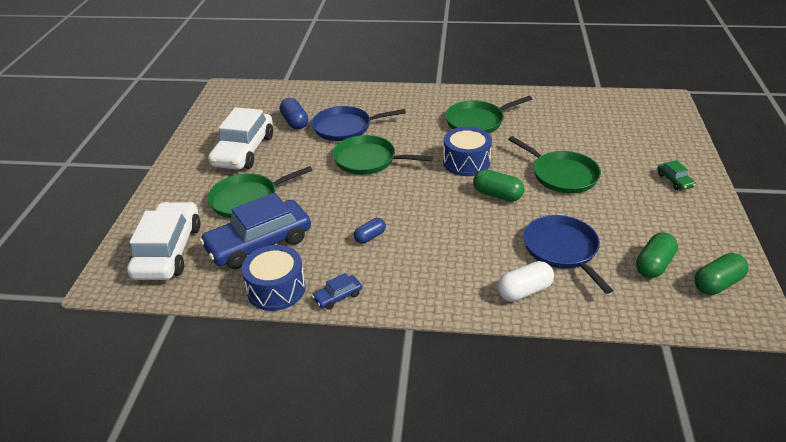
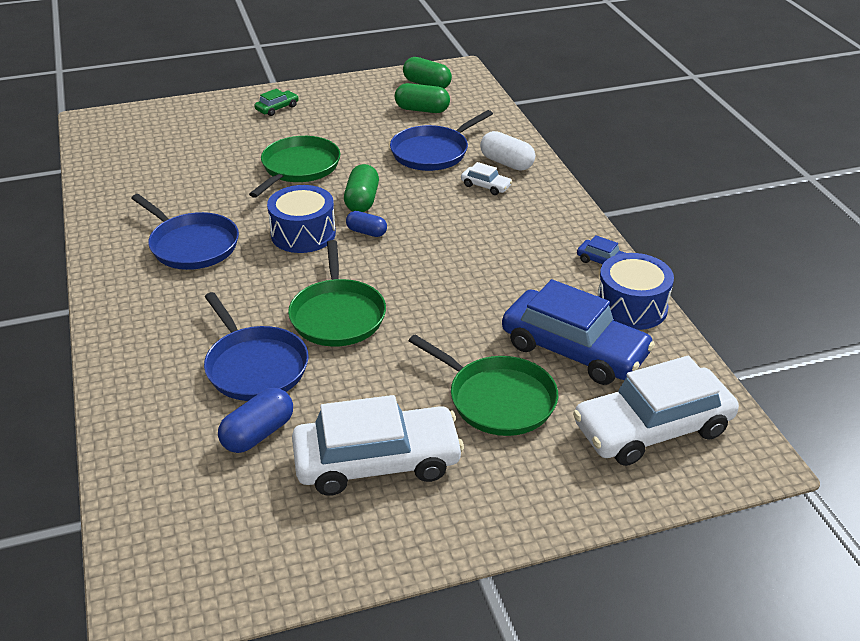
camera: 115 degrees left, 0 degrees up
(370, 237) = (497, 268): blue capsule -> blue capsule (366, 232)
(477, 121) = (191, 245): green pan -> blue pan
(489, 265) = (485, 186): none -> white car

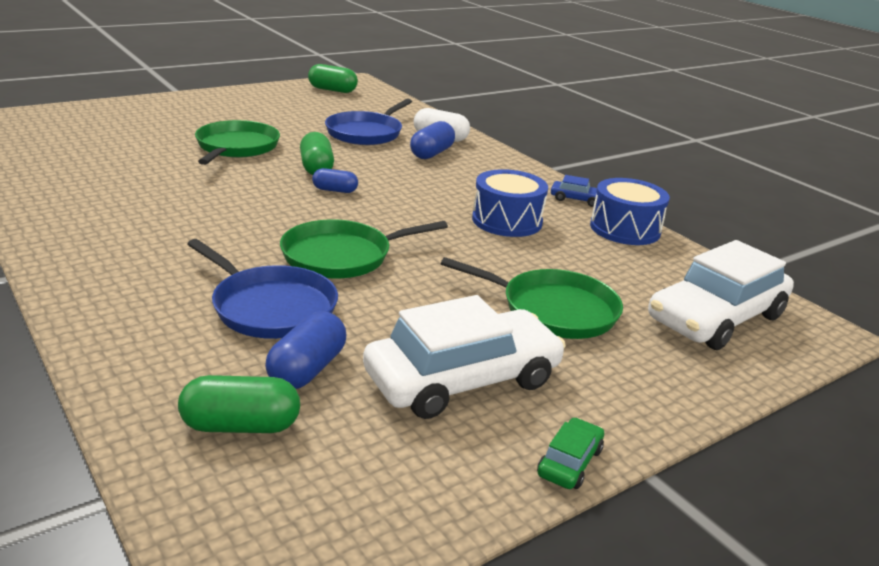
camera: 20 degrees left, 10 degrees down
(191, 245) = (144, 210): blue pan -> none
(277, 108) = (191, 107): green car -> green car (569, 462)
(303, 234) = (268, 195): blue drum -> blue drum (507, 221)
(337, 315) = (342, 256): green pan -> green pan turned 90 degrees clockwise
(422, 110) = (338, 106): green capsule -> green capsule (241, 425)
(485, 186) = (431, 153): white car -> blue capsule
(574, 350) = (598, 264): blue car -> none

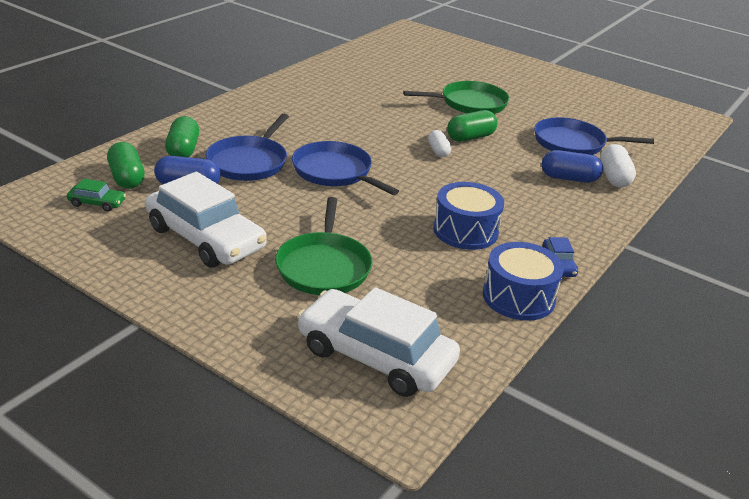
camera: 70 degrees right, 5 degrees up
(332, 90) = (653, 112): green capsule -> green capsule (183, 150)
(335, 190) = (438, 151): blue capsule -> white capsule
(342, 256) = (335, 172): green pan -> blue pan
(569, 462) = (133, 287): green car -> green car (97, 203)

